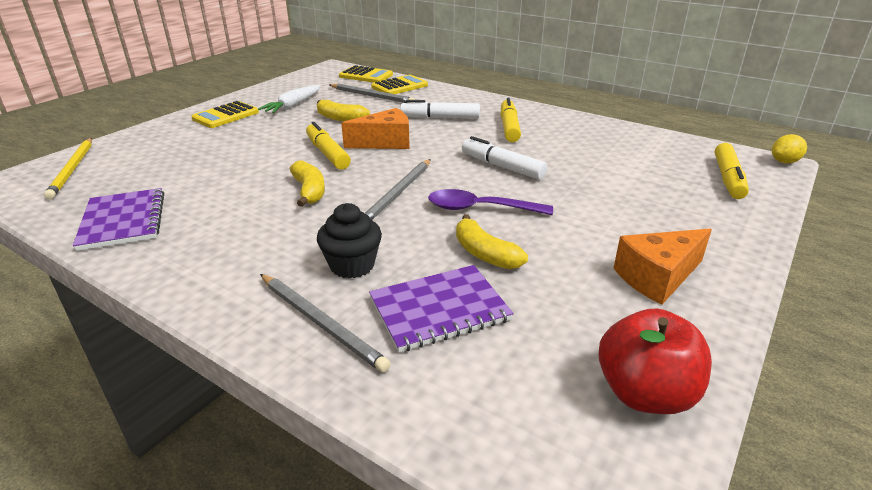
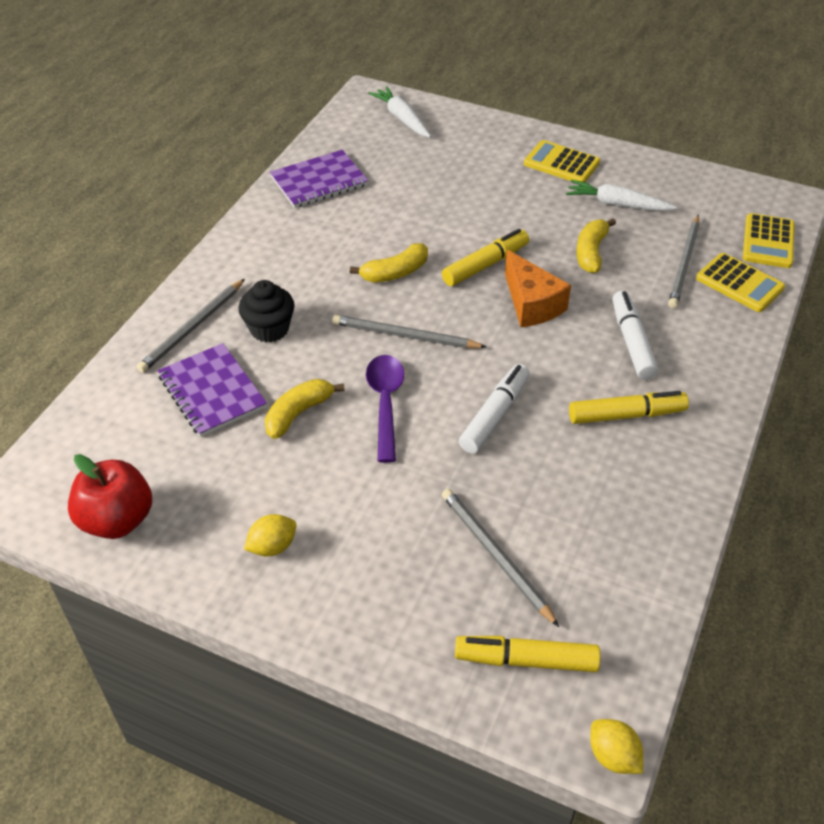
camera: 80 degrees right, 15 degrees up
(72, 169) = (402, 118): yellow pencil -> white carrot
(641, 179) = (495, 556): none -> grey pencil
(657, 277) = (272, 546): orange cheese -> yellow lemon

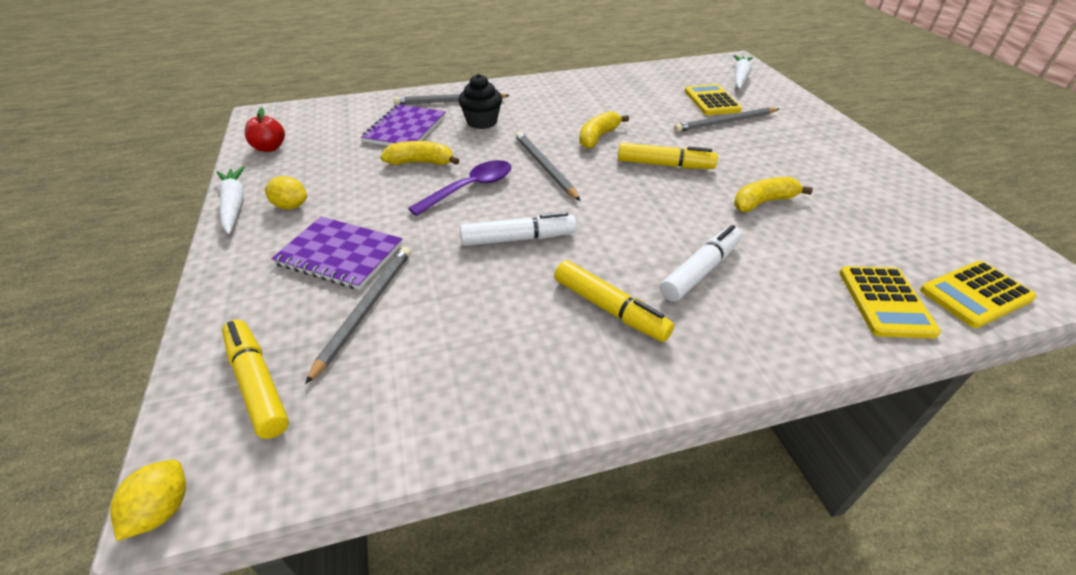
camera: 50 degrees right, 5 degrees down
(117, 520) = (270, 148): red apple -> red apple, size x0.63
(319, 181) = (632, 80): purple notebook -> purple notebook (340, 254)
(395, 272) = (598, 137): yellow banana -> yellow banana turned 105 degrees clockwise
(531, 304) = (659, 201): orange cheese -> none
(561, 163) = (828, 146): yellow calculator -> yellow calculator (711, 101)
(617, 204) = (840, 189): white carrot -> white carrot (234, 205)
(684, 264) = (843, 256): grey pencil -> grey pencil (725, 122)

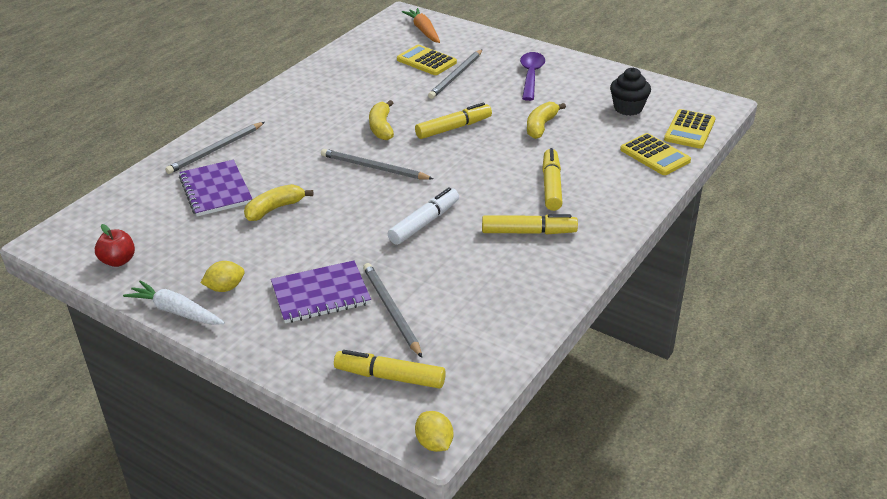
camera: 40 degrees left, 5 degrees down
(470, 188) = (343, 208): purple spoon -> purple spoon (531, 76)
(482, 122) = (272, 155): black cupcake -> black cupcake (628, 108)
(700, 270) = (551, 186): white marker -> yellow marker
(740, 78) = (423, 31): white carrot -> orange carrot

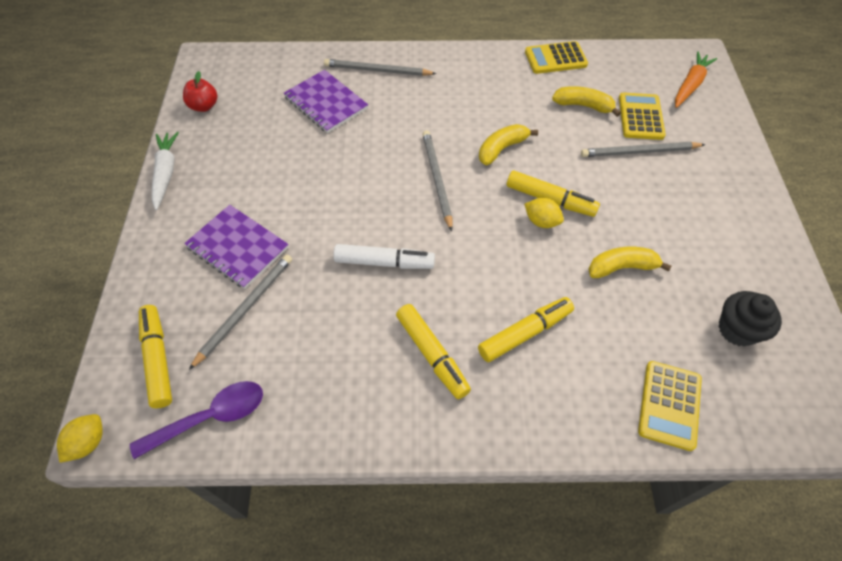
camera: 55 degrees right, 20 degrees up
(216, 190) = (326, 103): purple notebook -> purple notebook turned 75 degrees counterclockwise
(225, 288) = (209, 184): yellow lemon -> yellow lemon (541, 221)
(274, 209) = (328, 151): yellow banana -> yellow banana (583, 106)
(531, 76) = (704, 209): purple spoon -> purple spoon (210, 417)
(689, 130) = (757, 418): yellow calculator -> yellow calculator (555, 58)

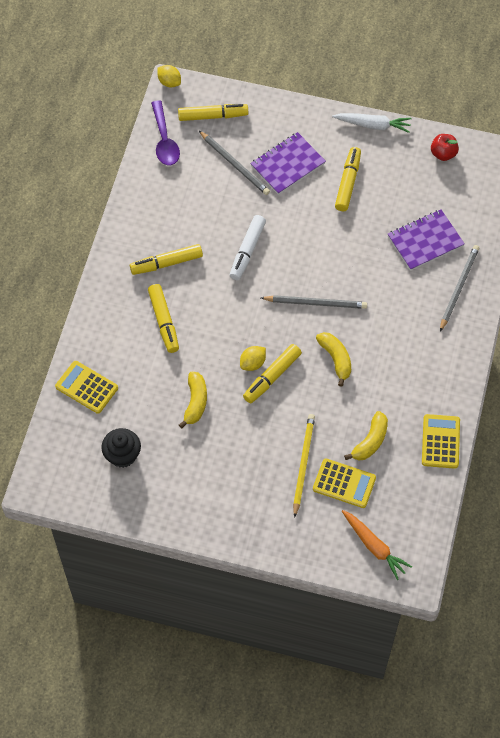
camera: 105 degrees right, 5 degrees up
(257, 181) = (348, 183): none -> yellow marker
(639, 152) = (303, 464): grey pencil -> yellow pencil

